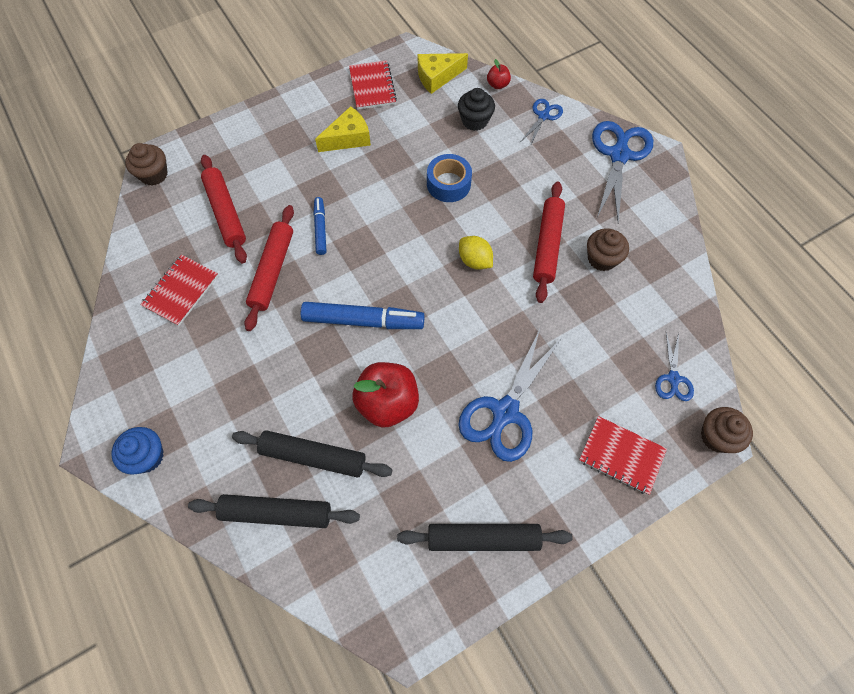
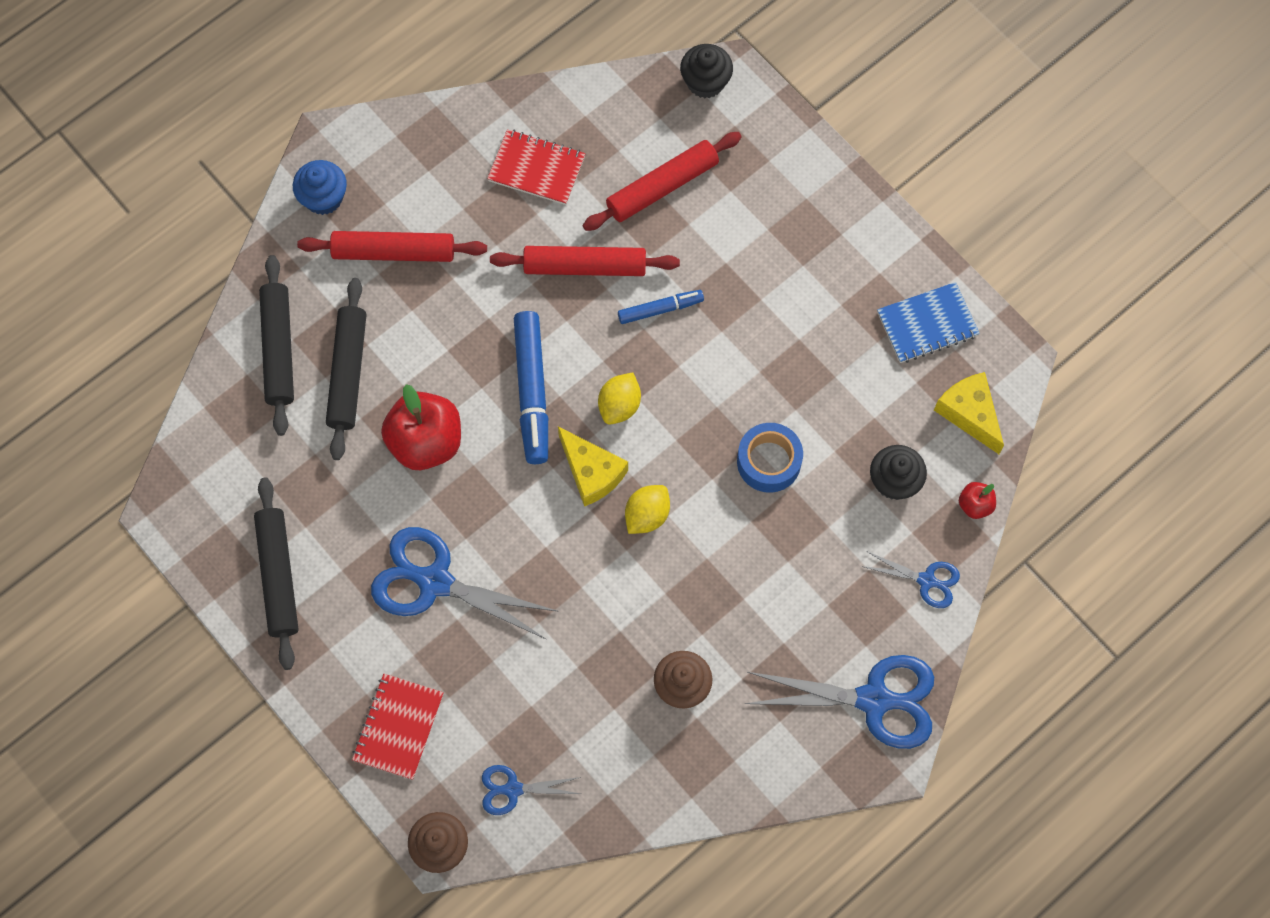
camera: 80 degrees right, 5 degrees up
(154, 174) = (705, 82): brown cupcake -> black cupcake
(348, 138) = (821, 311): yellow cheese -> yellow cheese (591, 472)
(372, 87) = (927, 324): red notebook -> blue notebook
(388, 265) = (619, 405): none -> yellow lemon
(547, 245) = (690, 609): red rolling pin -> red rolling pin (393, 252)

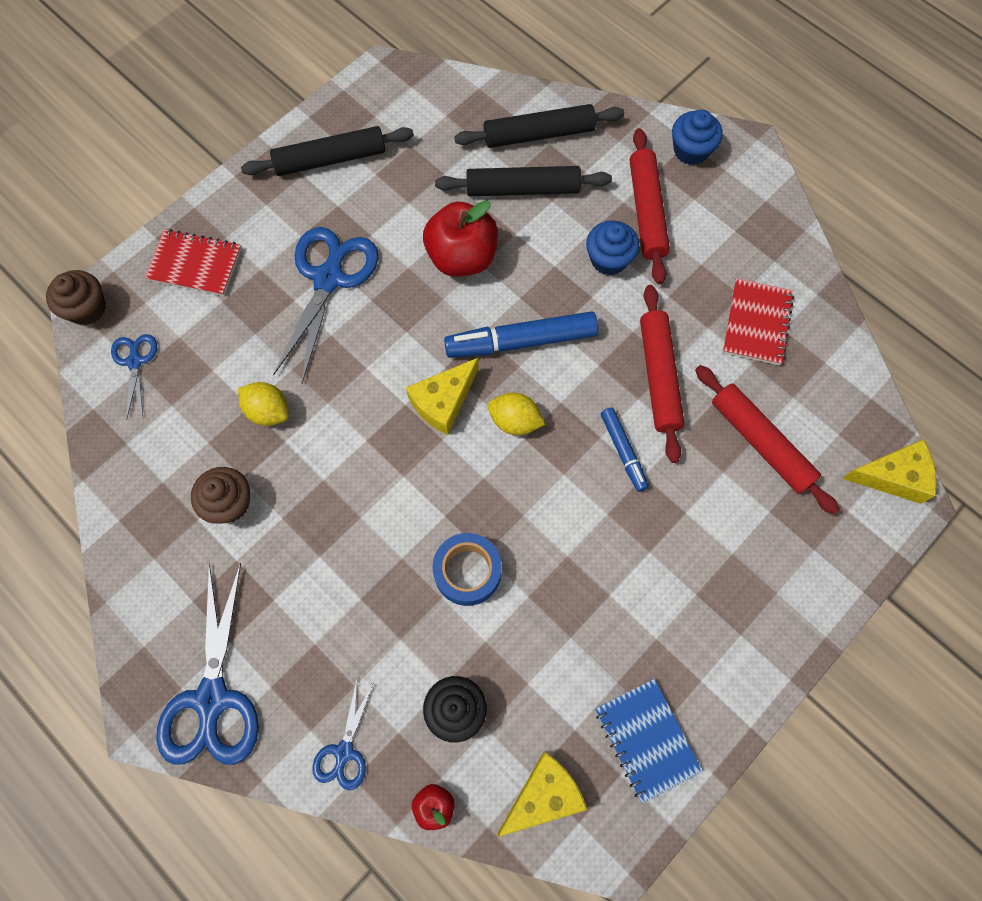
camera: 85 degrees right, 0 degrees up
(447, 296) = (609, 259): none -> blue cupcake
(647, 515) = (402, 456): yellow lemon -> yellow lemon (268, 411)
(705, 82) = (892, 476): black cupcake -> yellow cheese

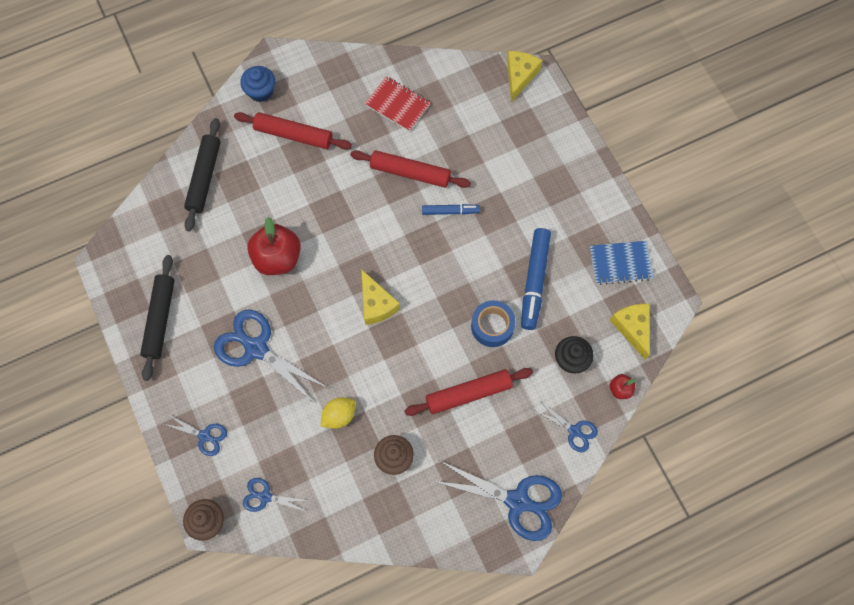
camera: 70 degrees left, 0 degrees up
(195, 264) = (205, 436): red notebook -> blue scissors
(515, 421) = (406, 266): yellow lemon -> none
(522, 341) = (354, 242): blue marker -> blue marker (534, 281)
(523, 189) = (242, 202): black rolling pin -> none
(609, 259) = (318, 170): blue cupcake -> none
(761, 442) = (473, 135): red rolling pin -> red rolling pin (468, 393)

